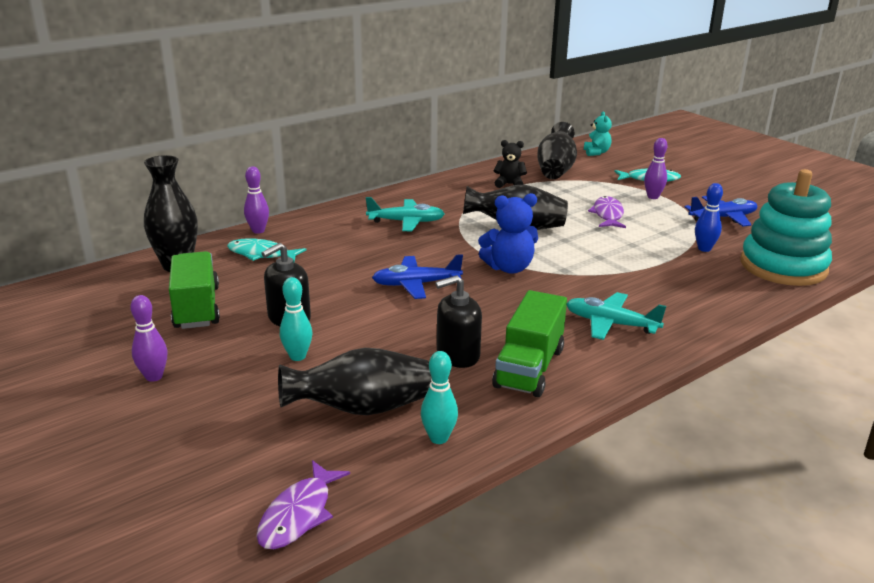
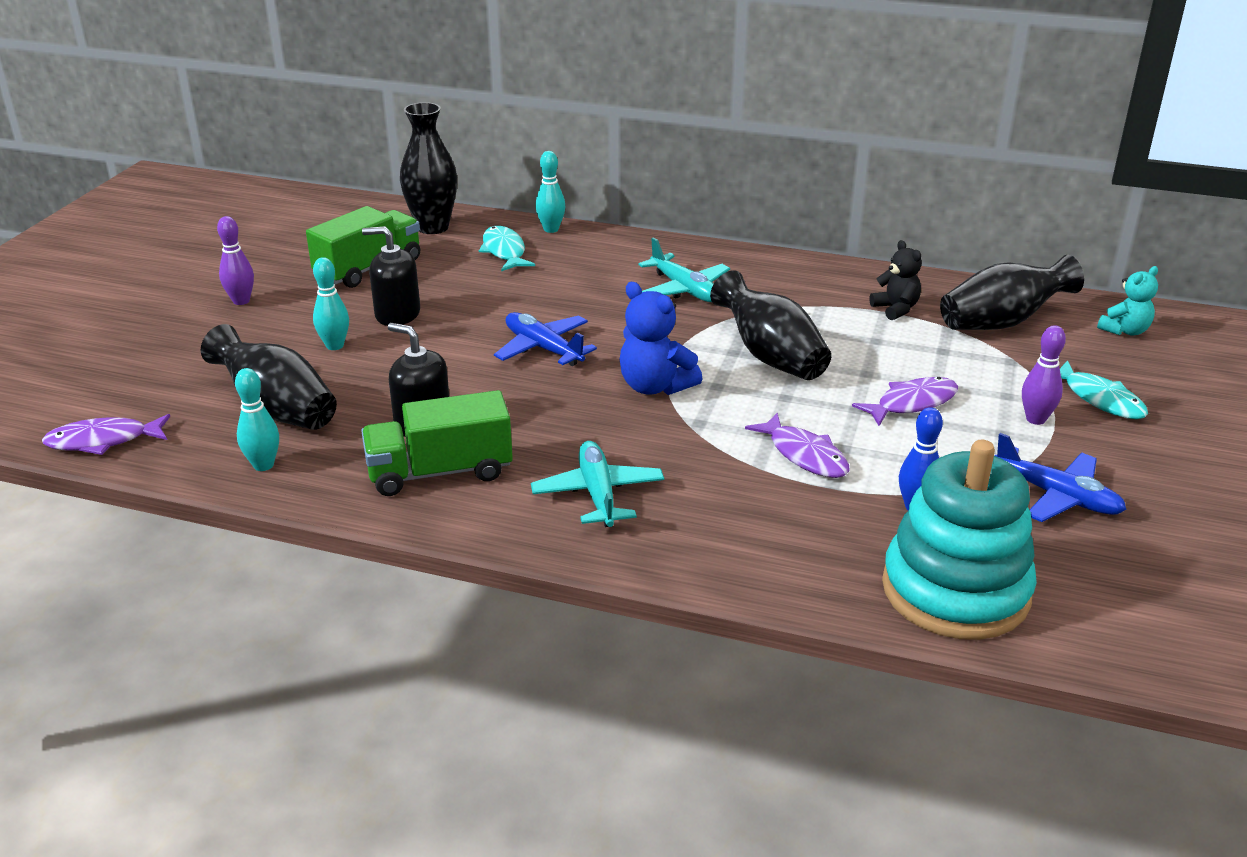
camera: 55 degrees right, 5 degrees up
(258, 231) = (551, 229): purple bowling pin -> turquoise bowling pin
(629, 256) = (804, 455): none -> purple fish

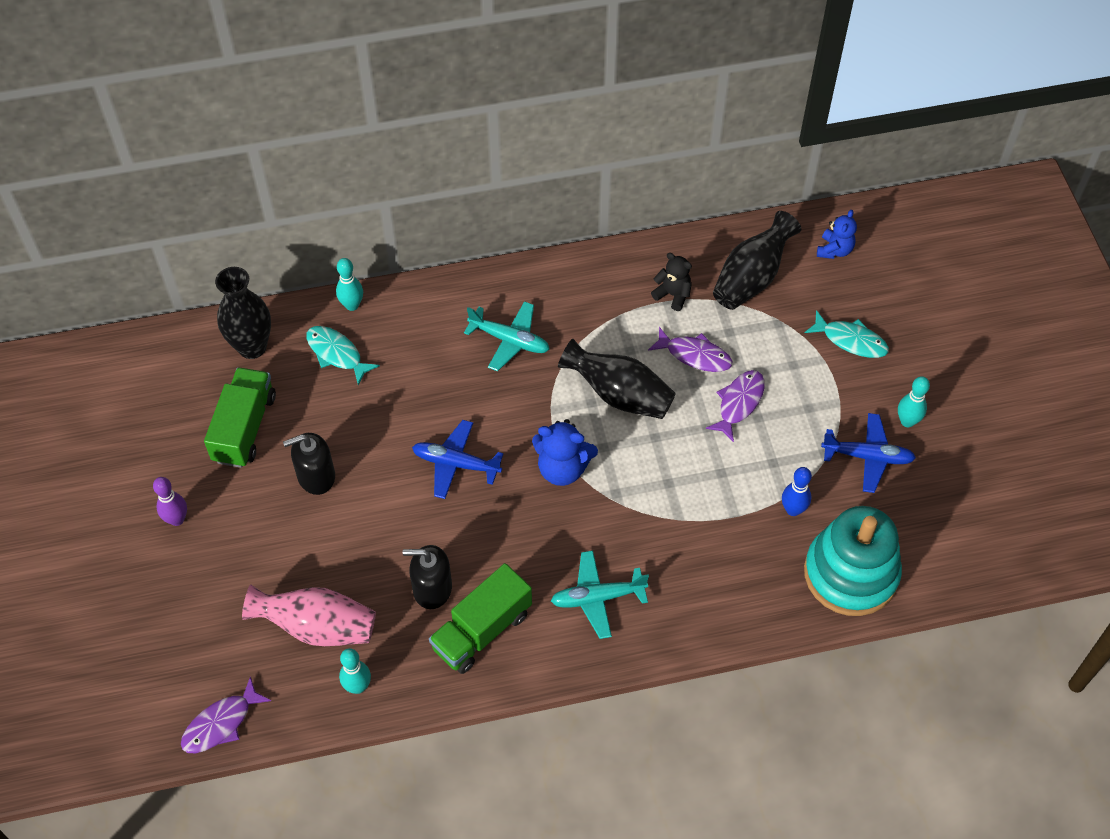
camera: 30 degrees left, 25 degrees up
(277, 409) = (317, 627): black vase -> pink vase
(335, 346) = (299, 536): turquoise bowling pin -> turquoise bowling pin (907, 421)
(598, 494) = (597, 598): turquoise plane -> turquoise plane turned 60 degrees counterclockwise
(804, 455) = (701, 493): purple fish -> purple fish (694, 355)
(1035, 419) = (822, 382): purple bowling pin -> none
(1125, 331) = (834, 250): turquoise teddy bear -> blue teddy bear

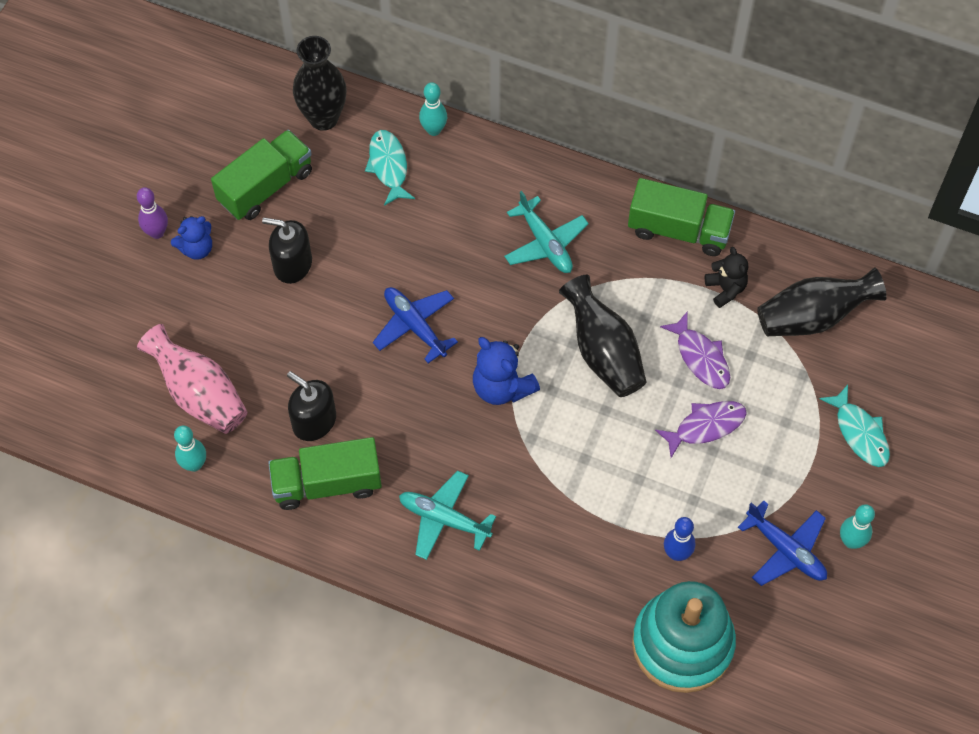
camera: 35 degrees right, 5 degrees up
(221, 723) = (70, 424): purple fish -> none
(604, 272) = (678, 230): none -> green truck
(834, 250) = (915, 338): blue teddy bear -> blue teddy bear (196, 248)

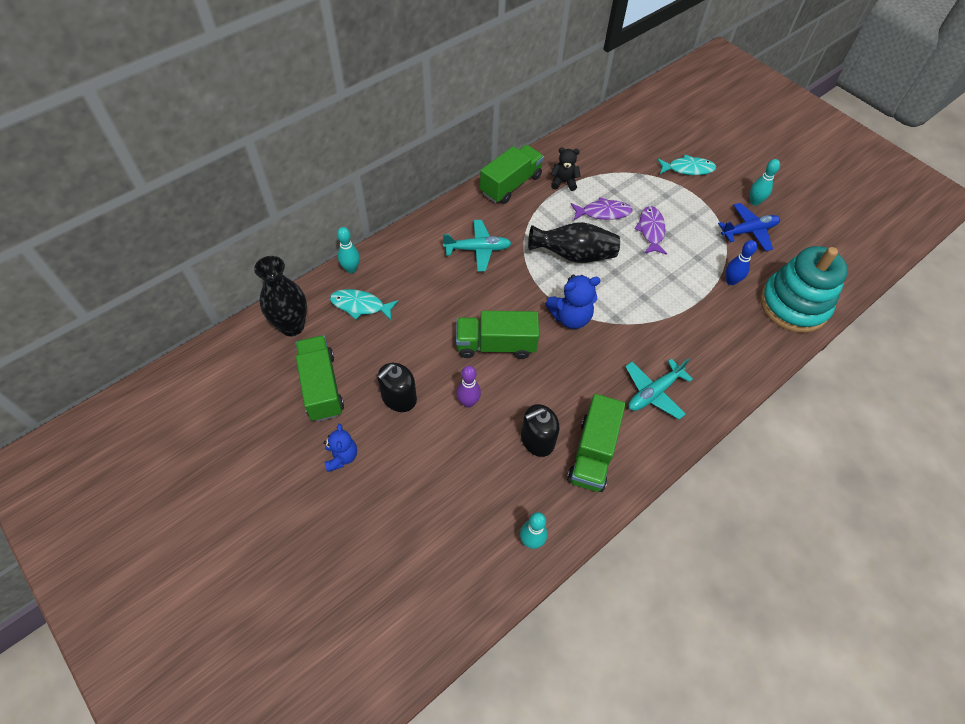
camera: 65 degrees left, 5 degrees down
(157, 232) = (307, 479): purple bowling pin -> purple bowling pin (468, 402)
(199, 394) = (471, 510): pink vase -> none
(414, 326) = (495, 345): blue plane -> green truck
(813, 317) = (604, 155): black vase -> none

